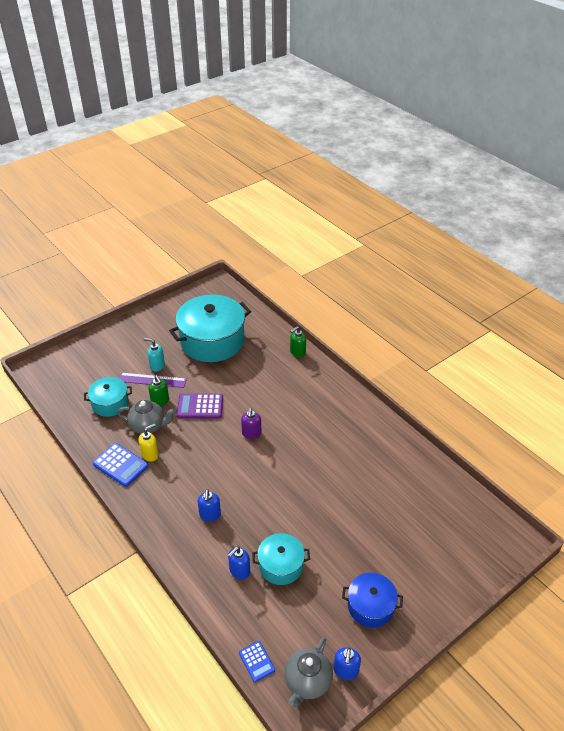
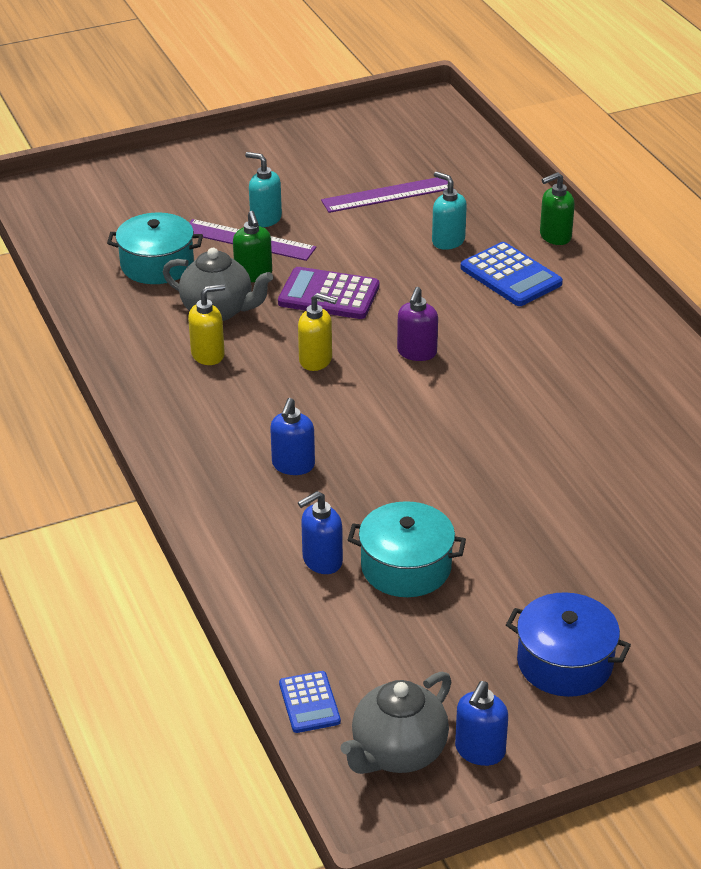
camera: 15 degrees right, 5 degrees down
(120, 465) = (147, 362): blue calculator -> blue calculator (510, 276)
(204, 447) = (316, 360): none -> yellow soap dispenser
(212, 341) = (387, 194): turquoise pot -> purple ruler
(248, 364) = (448, 241): none -> turquoise soap dispenser

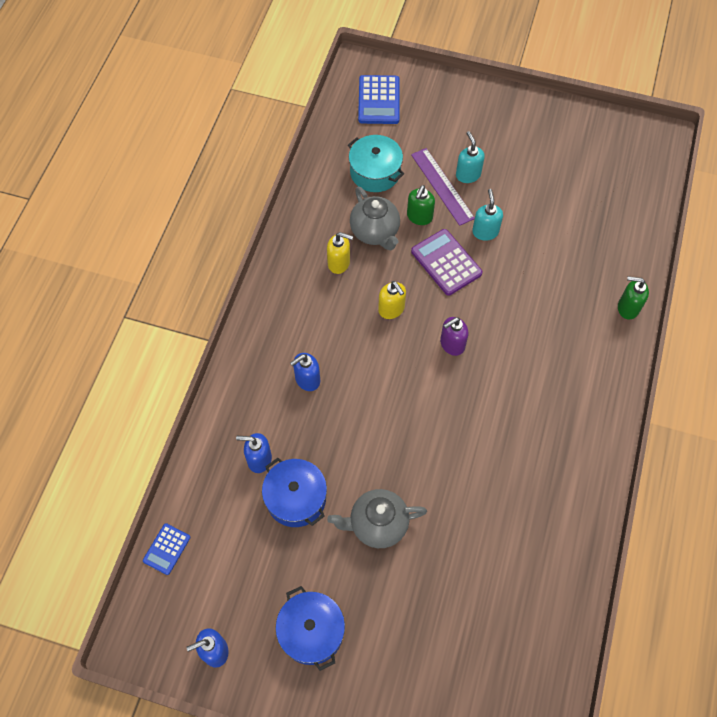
camera: 40 degrees right, 25 degrees up
(387, 194) = (558, 201): purple ruler -> none
(398, 753) = (176, 617): grey teapot -> grey teapot (377, 524)
(406, 567) = (296, 498): turquoise pot -> blue pot
(448, 241) = (557, 266): turquoise soap dispenser -> turquoise soap dispenser (485, 232)
(510, 276) = (567, 322): blue calculator -> blue calculator (379, 100)

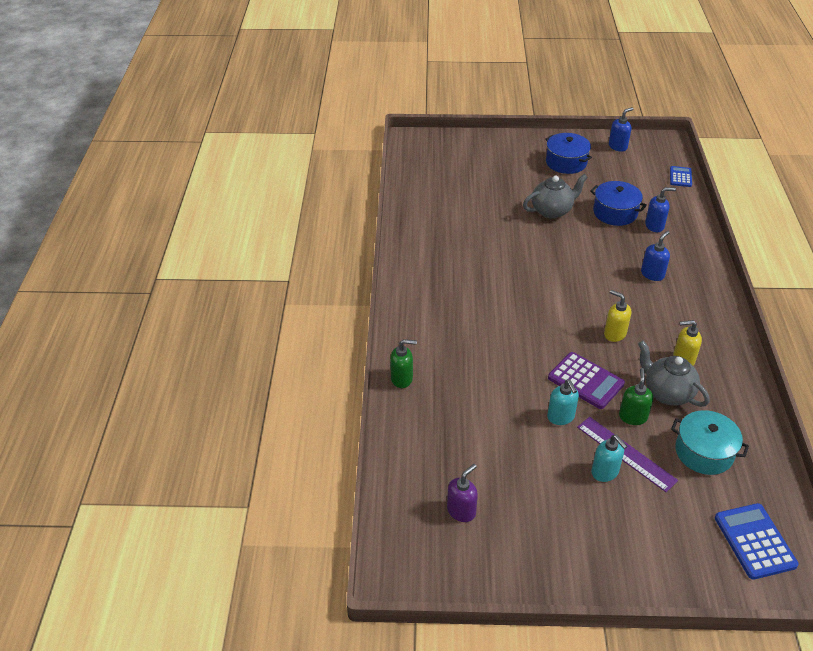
camera: 165 degrees right, 20 degrees down
(452, 344) = (549, 319): purple soap dispenser -> purple soap dispenser (461, 511)

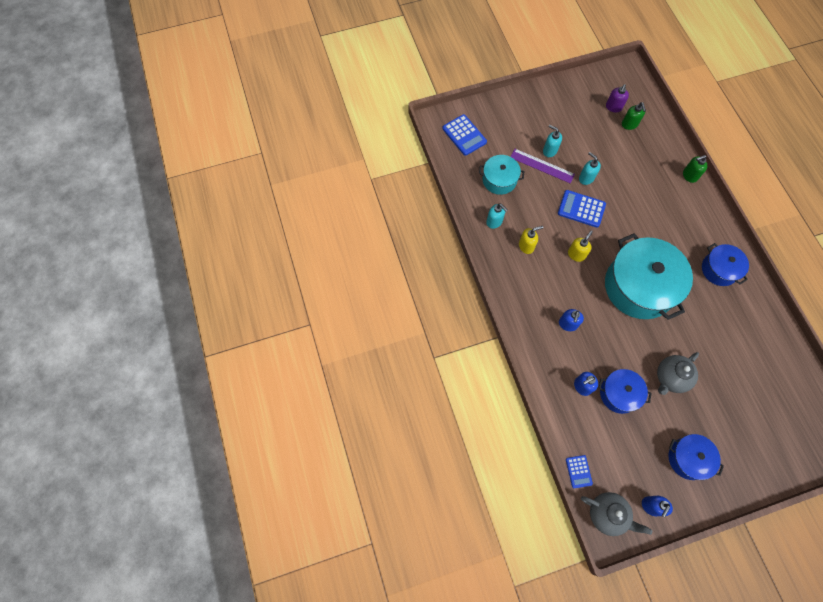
camera: 160 degrees right, 25 degrees up
(435, 276) = (719, 269): none -> blue pot
(546, 285) = (639, 286): none -> turquoise pot
(585, 381) = (581, 209): purple calculator -> blue calculator
(614, 334) = (576, 254): yellow soap dispenser -> yellow soap dispenser turned 75 degrees counterclockwise
(633, 417) = (545, 191): green soap dispenser -> green soap dispenser (629, 124)
(667, 393) = (530, 215): grey teapot -> grey teapot (607, 514)
(724, 399) = (494, 222): none -> turquoise soap dispenser

